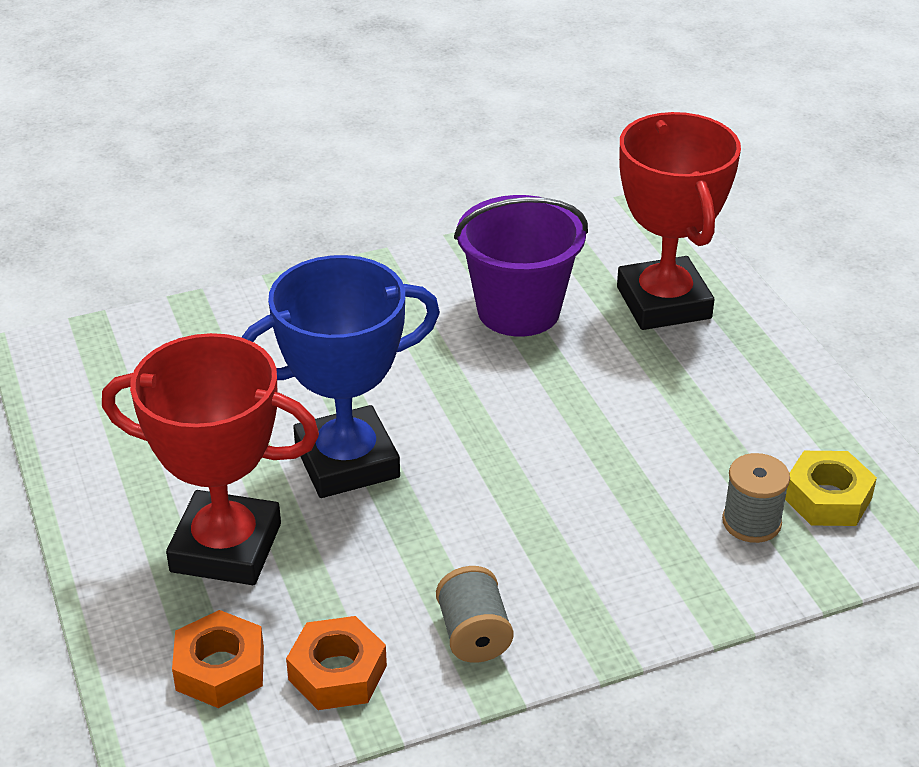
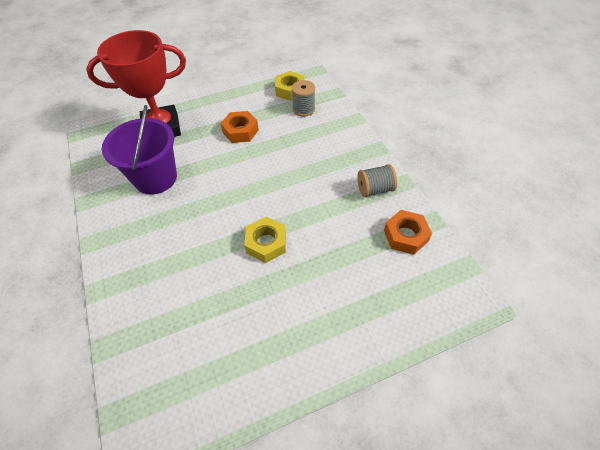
camera: 90 degrees left, 15 degrees up
(220, 669) = (413, 284): orange nut -> orange nut (240, 131)
(226, 548) = (332, 292): red trophy -> none
(347, 461) = (266, 243): blue trophy -> yellow nut

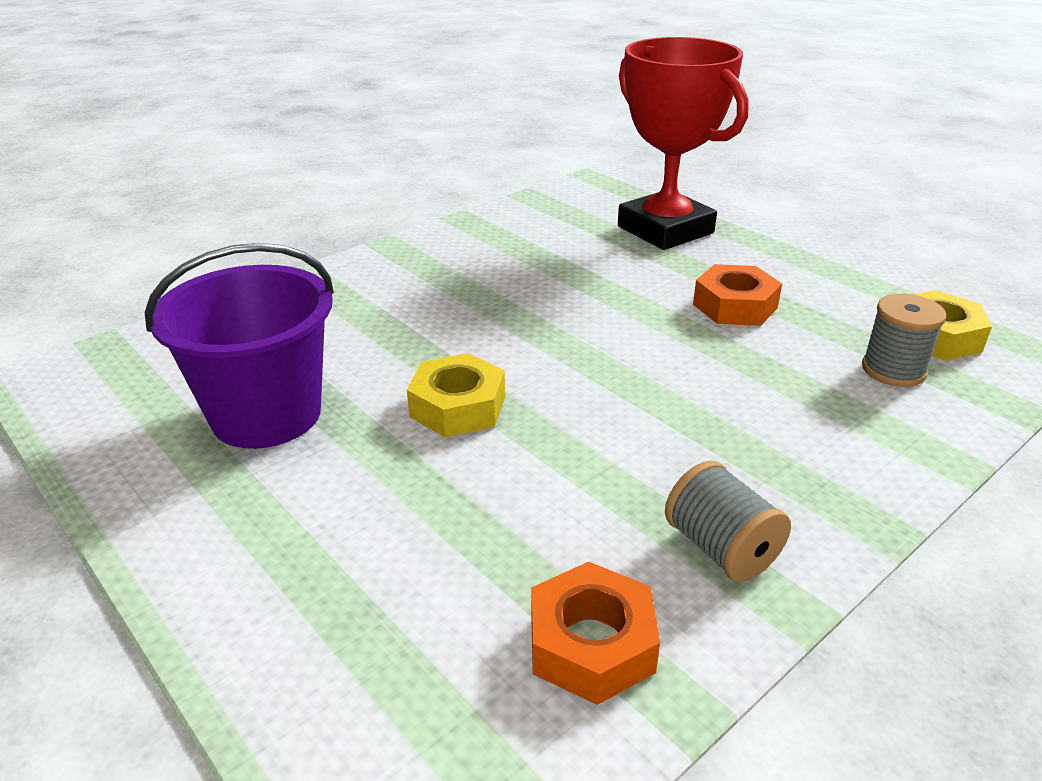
camera: 70 degrees right, 20 degrees down
(155, 178) = (545, 256): purple bucket -> purple bucket (266, 414)

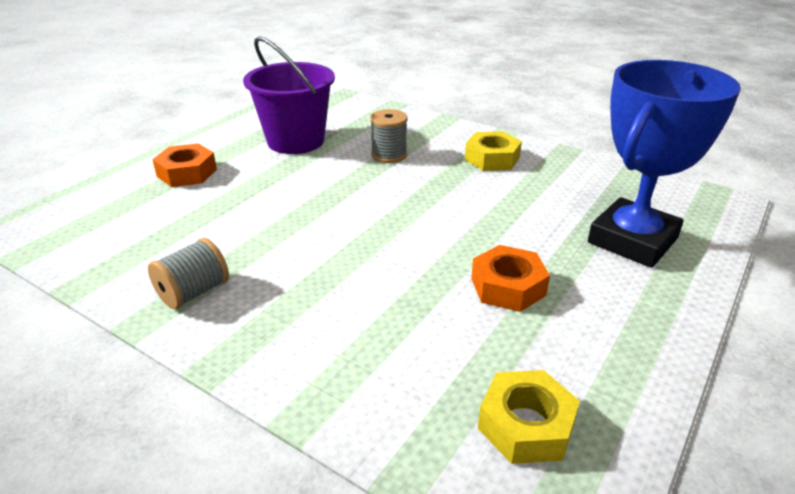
camera: 75 degrees right, 0 degrees up
(458, 407) = (317, 189): yellow nut -> yellow nut (492, 159)
(591, 644) = (124, 254): orange nut -> orange nut (187, 173)
(665, 230) = (632, 240): red trophy -> blue trophy
(893, 370) = (441, 386): grey spool -> grey spool (389, 155)

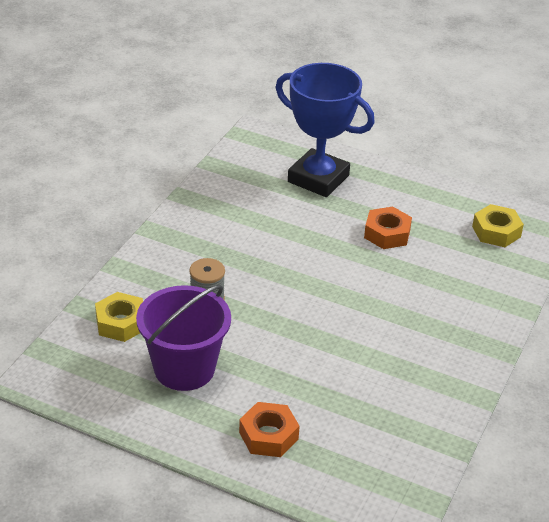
camera: 100 degrees left, 5 degrees up
(193, 292) = (442, 378): grey spool -> none
(492, 159) = (205, 237): yellow nut -> yellow nut (121, 323)

